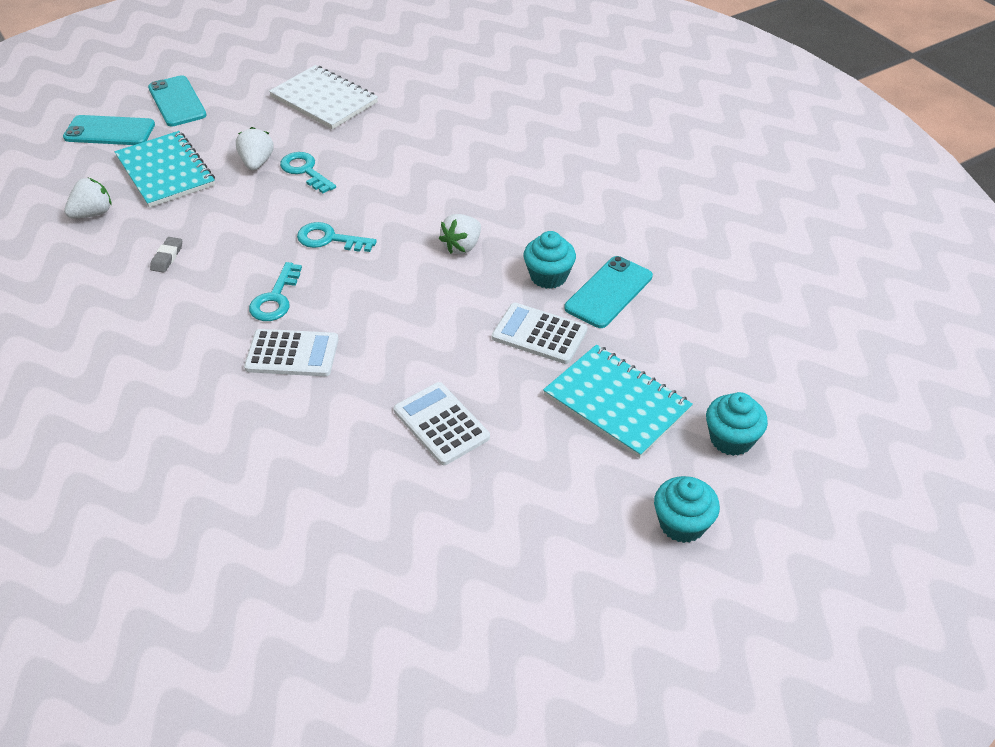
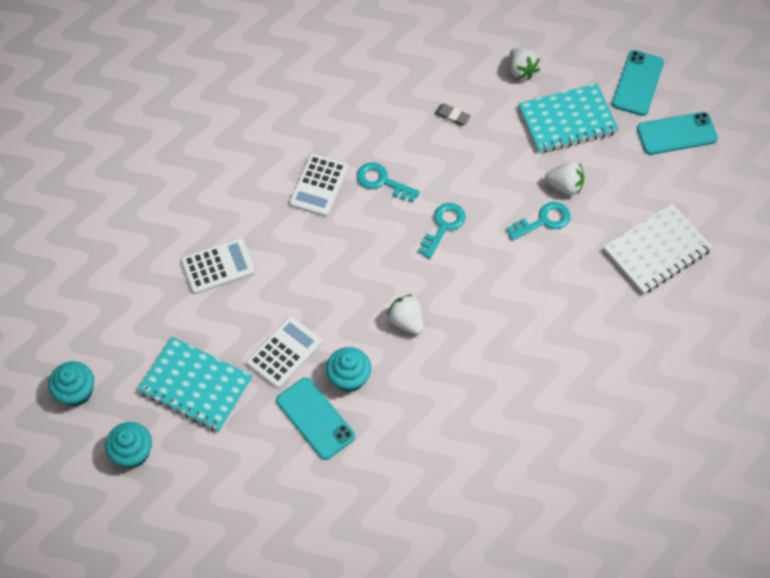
camera: 105 degrees right, 15 degrees up
(616, 403) = (195, 385): turquoise notebook -> turquoise notebook turned 60 degrees clockwise

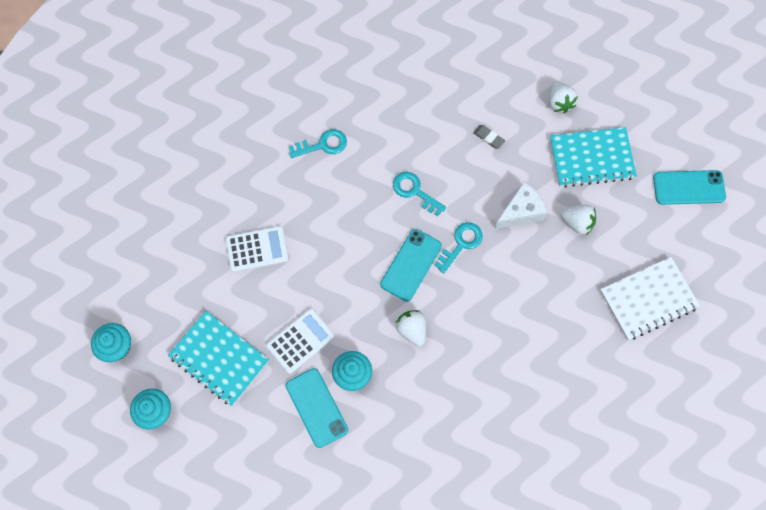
camera: 10 degrees right, 10 degrees up
(319, 185) = (358, 186): white calculator -> none
(502, 184) = (520, 212): none -> white cheese
(543, 221) = (551, 253): turquoise key -> turquoise key (322, 145)
(638, 83) = (663, 132): turquoise phone -> turquoise phone (411, 265)

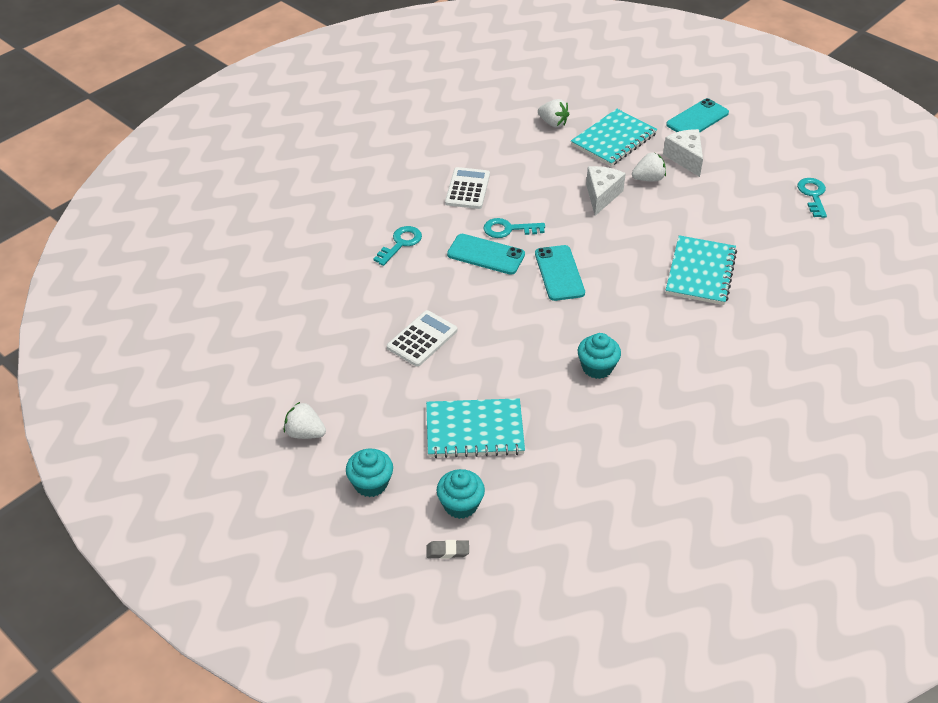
camera: 40 degrees left, 25 degrees down
(300, 341) = (529, 374): white calculator -> white calculator (467, 189)
(316, 407) = (595, 407): turquoise phone -> turquoise phone (486, 254)
(412, 330) = (608, 310): white strawberry -> white strawberry (305, 433)
(461, 244) = (582, 239): turquoise key -> turquoise key (813, 195)
(488, 138) = (526, 169): grey eraser -> grey eraser (447, 551)
(519, 349) = (700, 272): none -> turquoise notebook
(631, 223) = (685, 158): none -> white cheese
(648, 299) = (749, 191): white notebook -> none

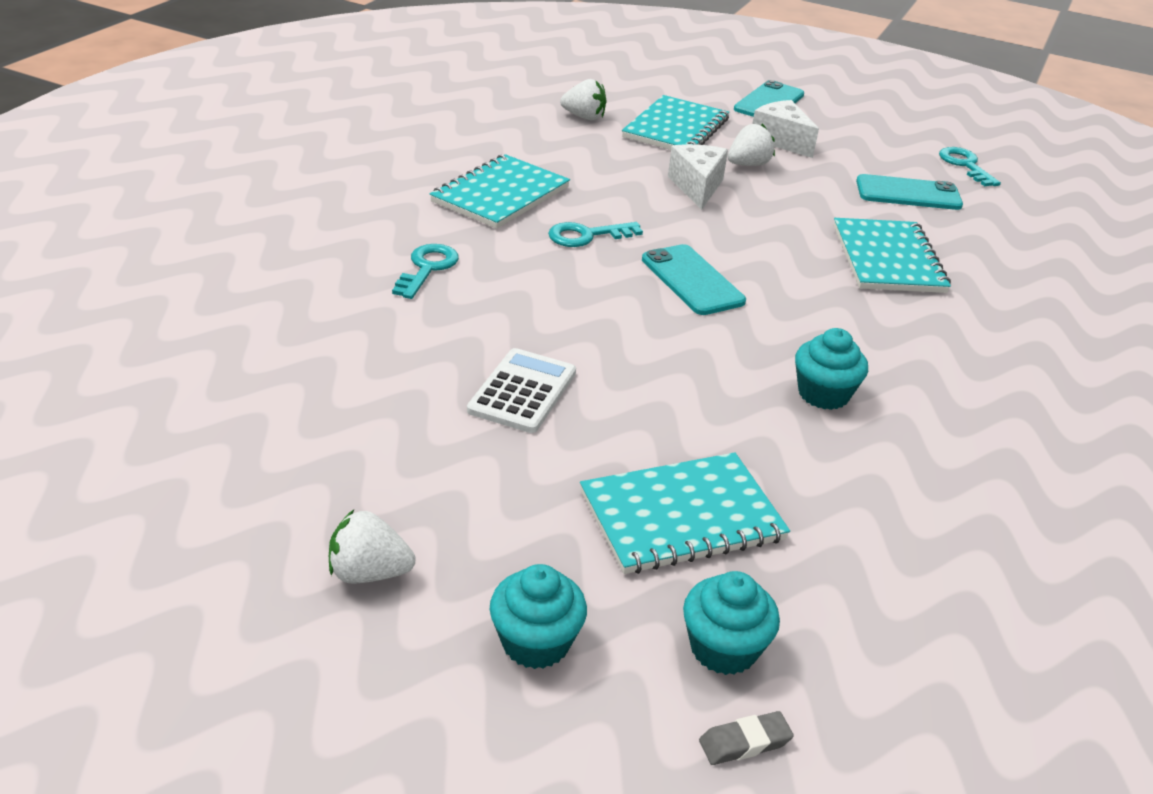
camera: 20 degrees left, 10 degrees down
(467, 189) = (500, 195): white calculator -> turquoise notebook
(486, 254) = (569, 269): turquoise phone -> turquoise phone (908, 193)

